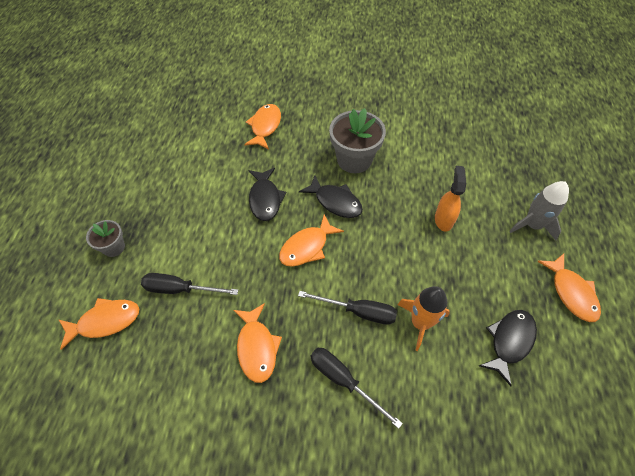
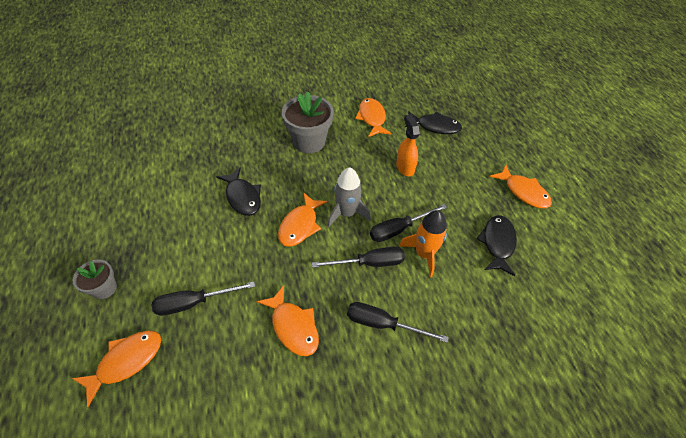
camera: 25 degrees left, 5 degrees down
(265, 126) = (214, 135): orange fish -> orange fish (372, 118)
(335, 202) = (308, 180): black fish -> black fish (435, 126)
(405, 286) = (399, 229): none -> black screwdriver
(532, 225) = (473, 151): grey rocket -> grey rocket (346, 213)

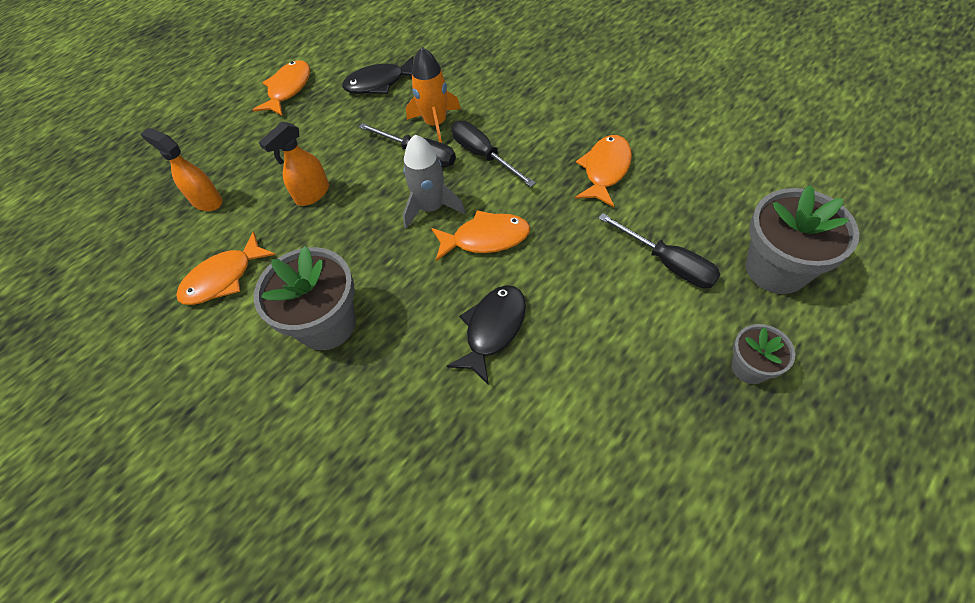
camera: 115 degrees left, 5 degrees up
(126, 361) = (776, 269): orange fish -> grey flower pot
(383, 324) = (540, 115): black screwdriver -> none
(435, 126) = (206, 201): black fish -> orange spray bottle

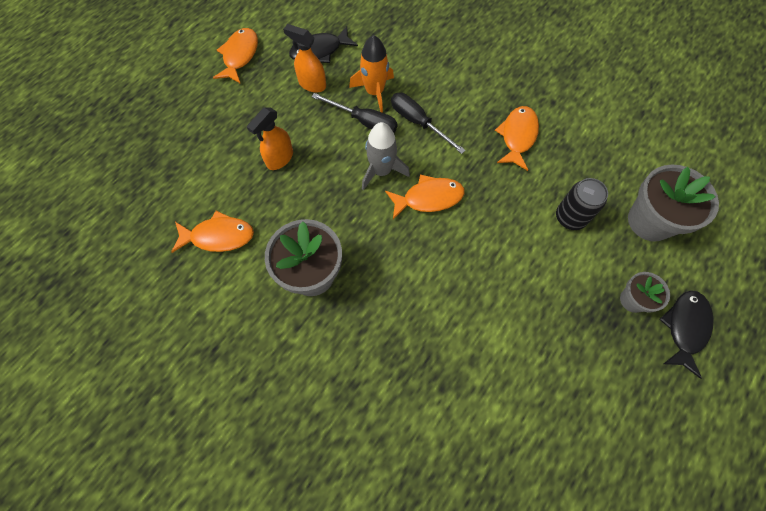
camera: 10 degrees left, 10 degrees up
(206, 201) = (189, 165): orange spray bottle -> orange spray bottle (312, 84)
(223, 278) = (218, 236): orange fish -> orange fish turned 135 degrees counterclockwise
(493, 329) = (443, 275): black fish -> black fish (685, 328)
(667, 263) = (570, 217): black screwdriver -> black can

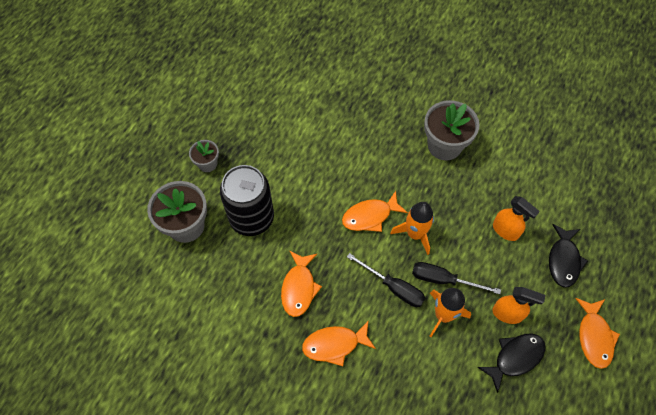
camera: 170 degrees right, 5 degrees down
(218, 236) = (524, 161): orange fish -> orange fish (334, 344)
(279, 159) = (505, 231): orange spray bottle -> orange spray bottle turned 105 degrees clockwise
(381, 171) = (415, 234): grey rocket -> orange rocket
(570, 217) = (252, 218): black can -> black can, size x1.66
(685, 328) = (172, 151): black fish -> black fish (563, 260)

